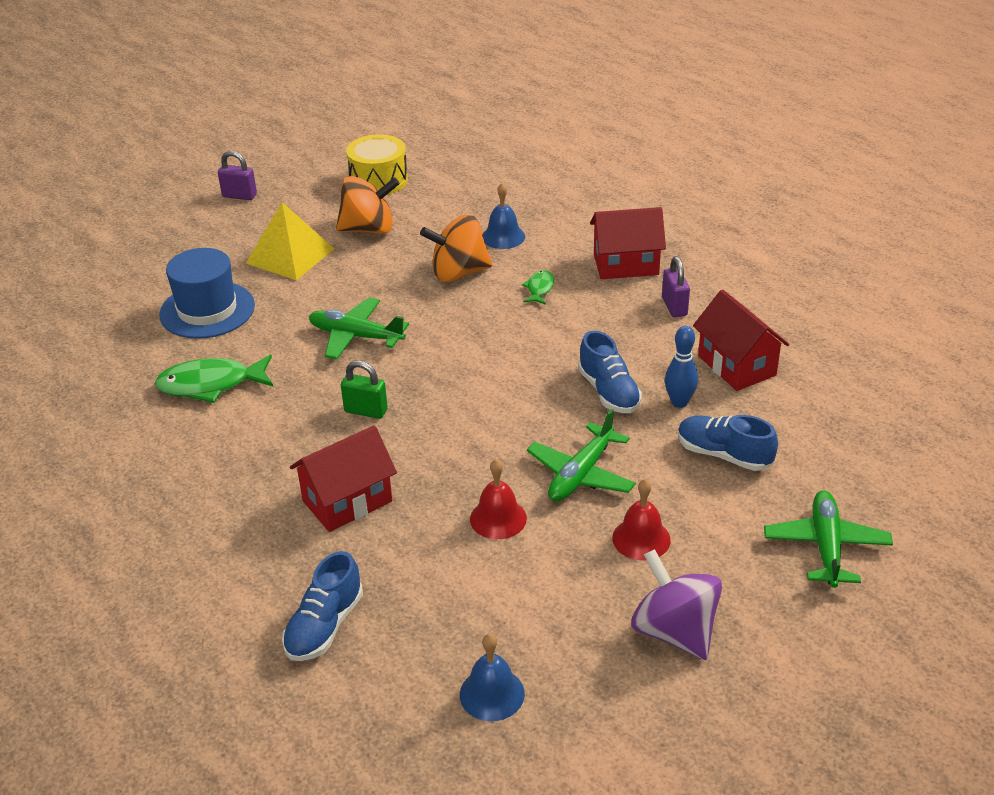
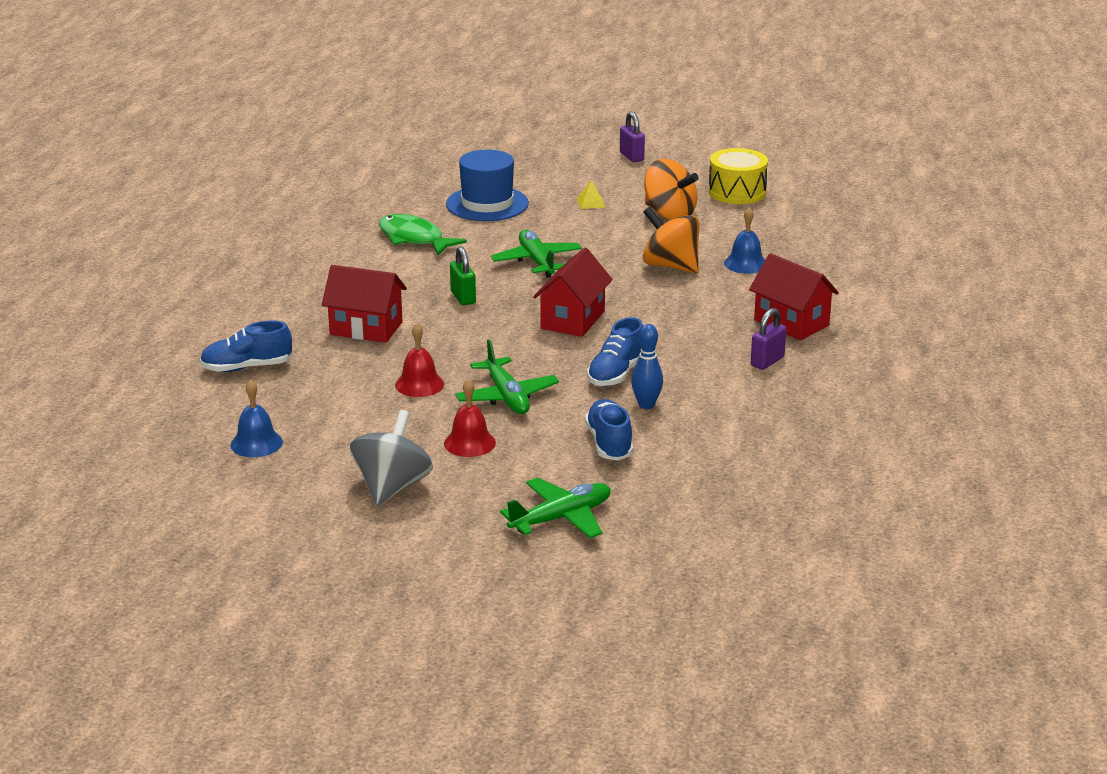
camera: 50 degrees right, 10 degrees down
(290, 256) = (591, 203): yellow pyramid -> yellow pyramid, size x0.43
(539, 289) = (701, 302): green fish -> none
(581, 474) = (507, 397): green plane -> green plane turned 105 degrees counterclockwise
(674, 631) = (392, 487): purple spinning top -> grey spinning top
(736, 365) = (730, 412): red house -> red house (572, 320)

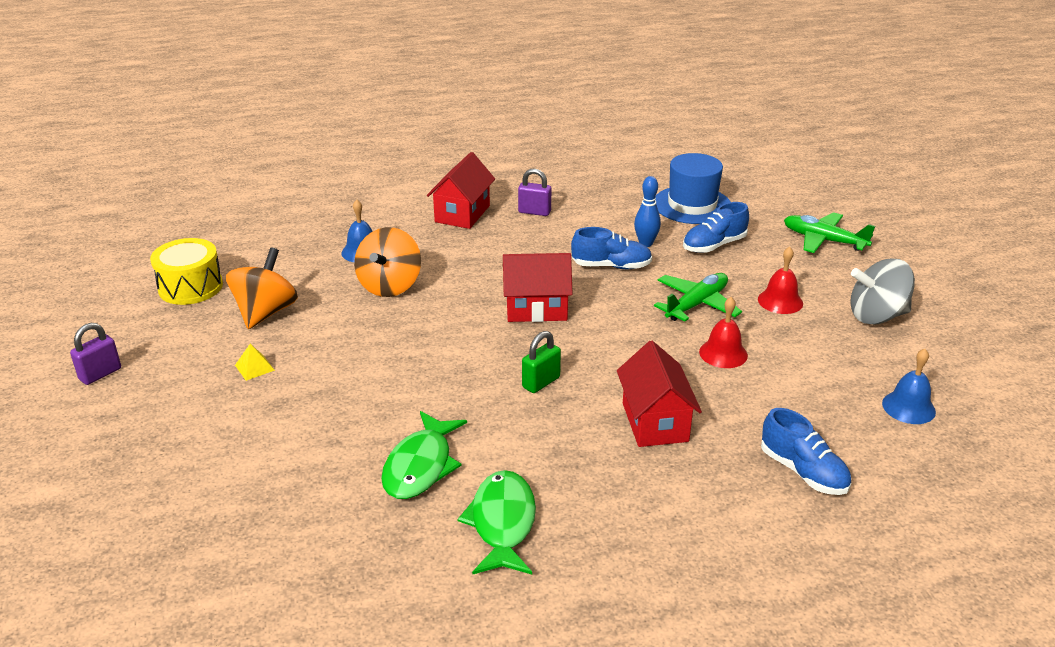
camera: 115 degrees left, 5 degrees up
(329, 253) = (502, 523): none -> green fish
(487, 204) = (289, 441): blue hat -> blue hat (692, 205)
(537, 261) = (428, 361): green plane -> none

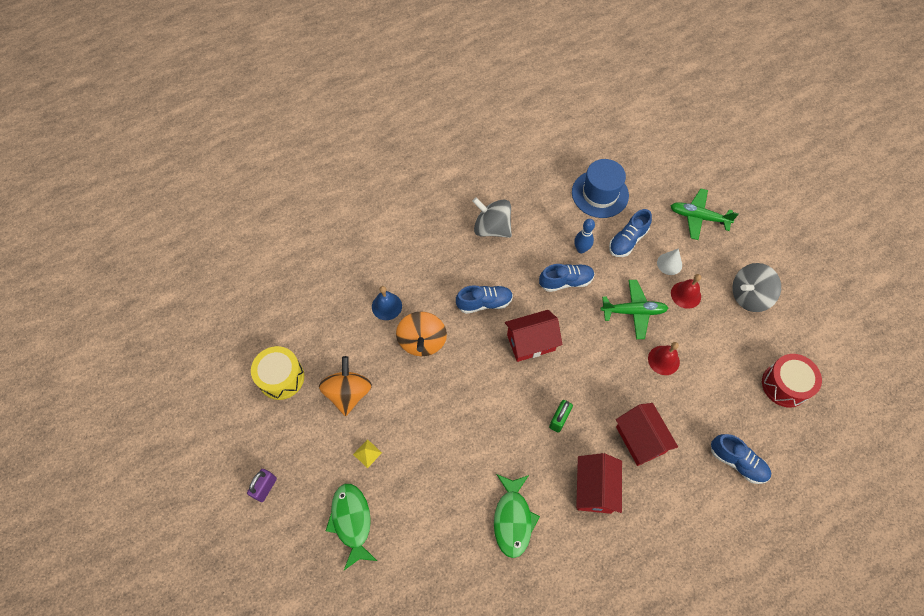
camera: 15 degrees left, 30 degrees up
(462, 214) = (441, 242): red house -> red house (594, 489)
(491, 267) = (484, 303): none -> blue shoe
(502, 523) = (579, 555): green fish -> green fish (352, 521)
(534, 212) = (492, 228): purple padlock -> grey spinning top
(696, 304) = (633, 311): green plane -> green plane turned 60 degrees clockwise
(766, 272) = (669, 264): none -> white cone
(908, 407) = (785, 385): blue bell -> red drum

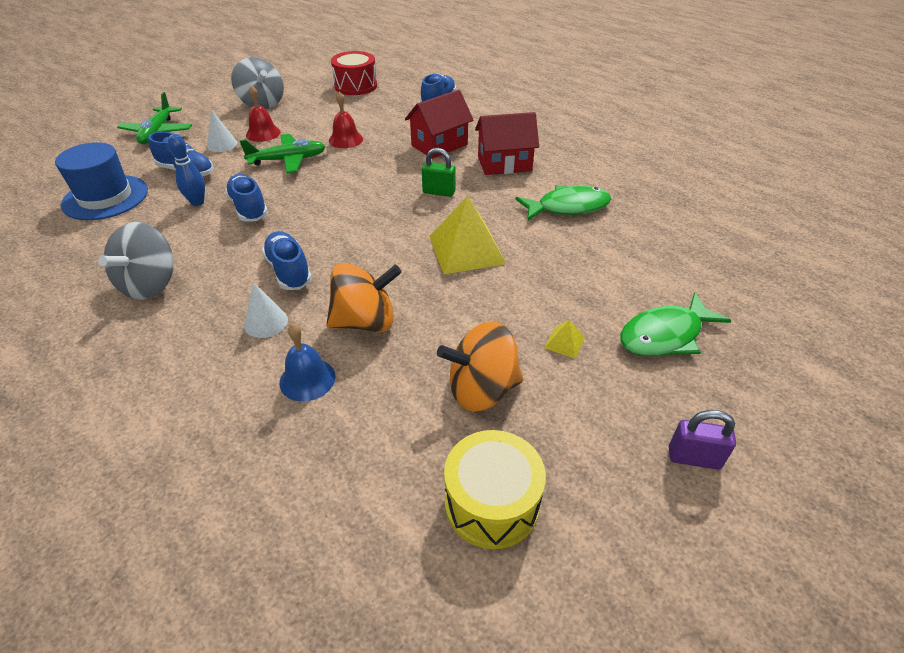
camera: 105 degrees left, 20 degrees down
(439, 288) = (266, 322): none -> white cone
(477, 420) = (466, 249): none -> yellow pyramid
(531, 342) = (344, 223): red house -> none
(633, 311) = (288, 160): green plane -> green plane turned 90 degrees clockwise

